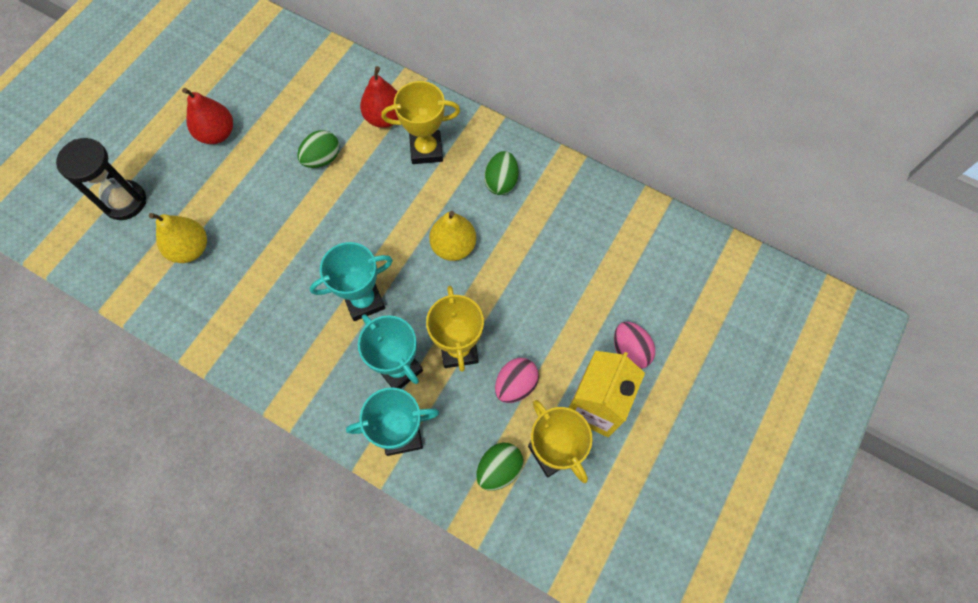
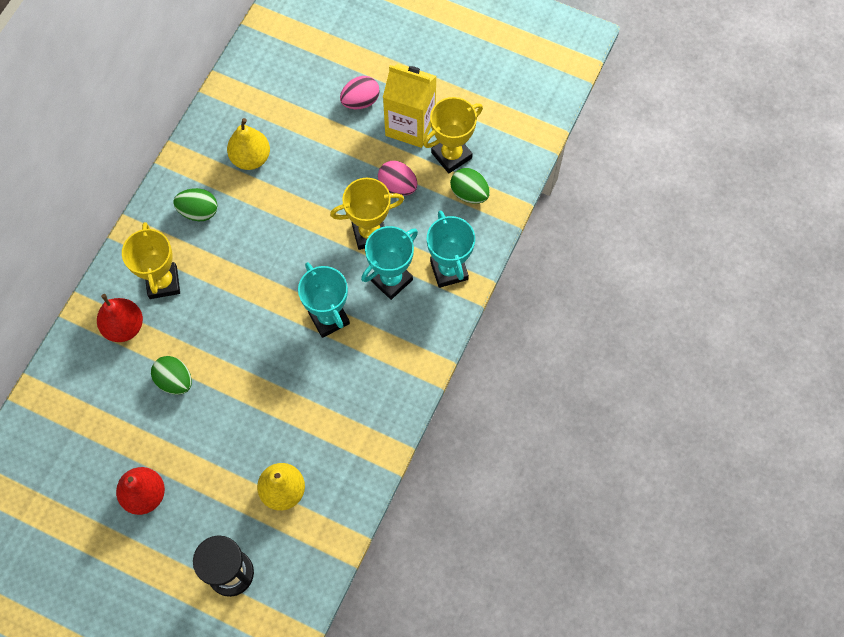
camera: 95 degrees left, 0 degrees up
(453, 246) = (269, 247): yellow pear -> yellow pear (251, 158)

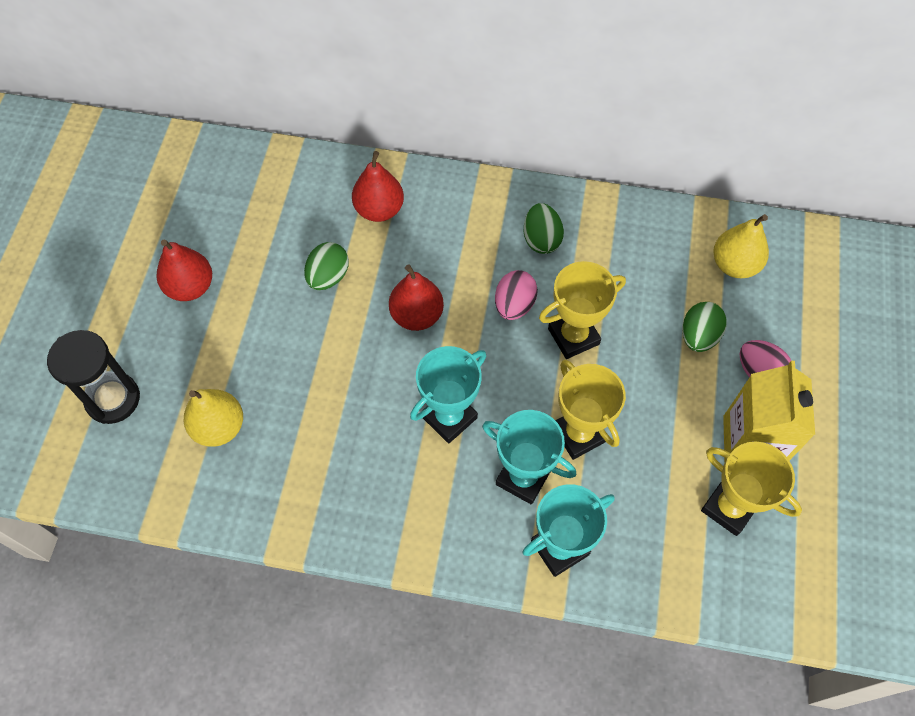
camera: 75 degrees right, 5 degrees down
(163, 282) = (442, 230): yellow trophy -> yellow trophy (573, 336)
(234, 320) = (417, 315): none -> red pear
(251, 158) = (630, 272): yellow pear -> yellow pear (734, 265)
(397, 186) = (657, 450): pink egg -> pink egg (514, 305)
(469, 193) = (681, 546): green egg -> green egg (698, 336)

